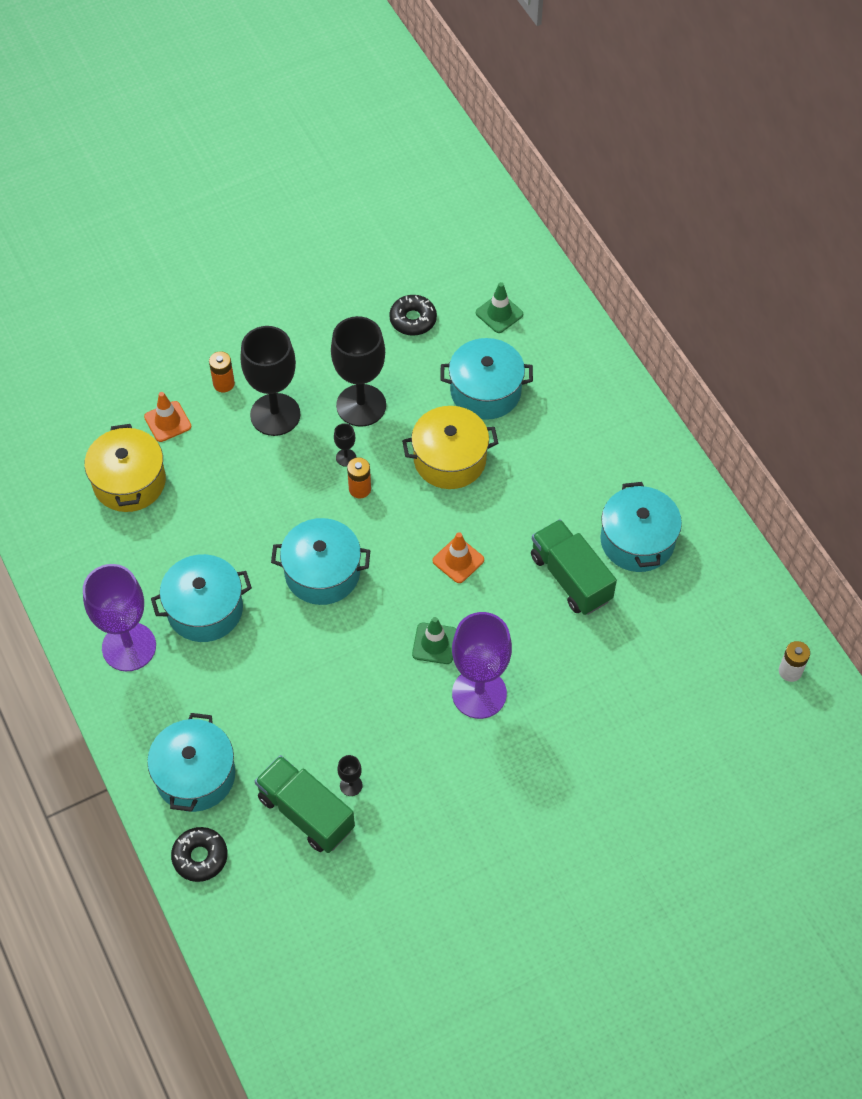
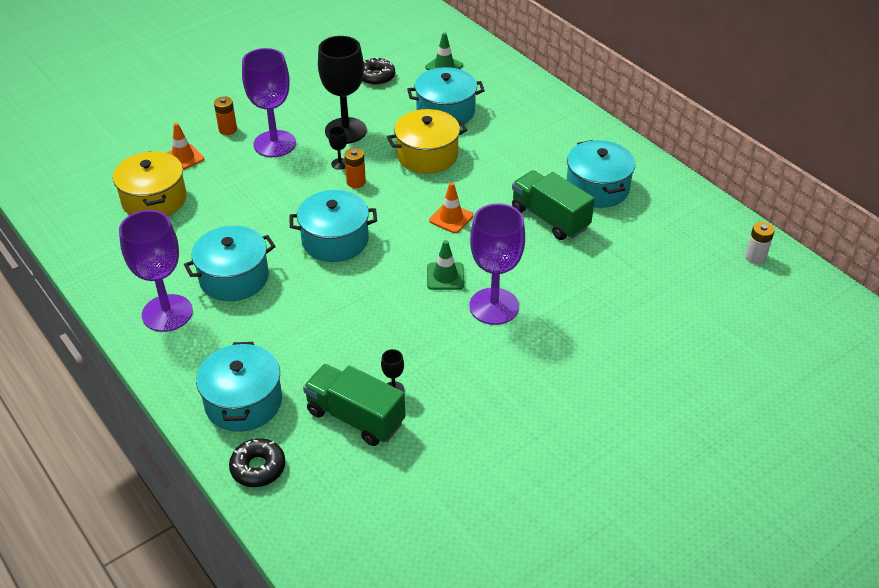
camera: 10 degrees left, 15 degrees down
(275, 414) = (274, 144): black goblet -> purple goblet

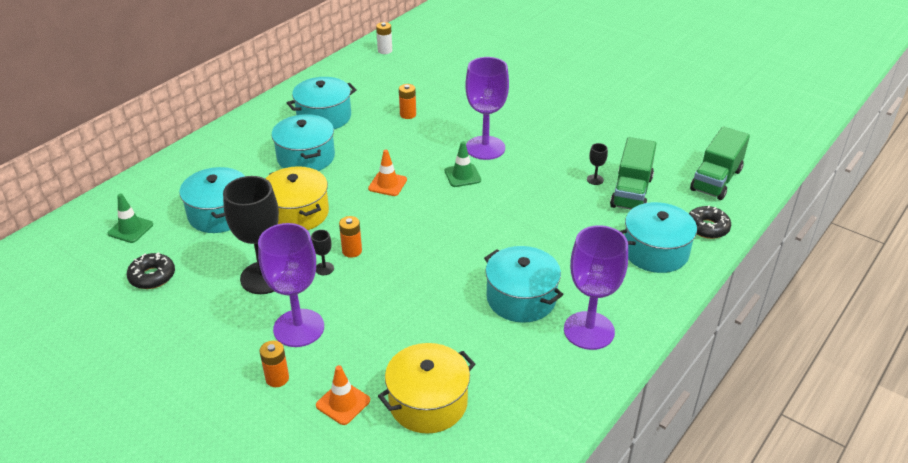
camera: 105 degrees left, 5 degrees down
(335, 240) = (442, 245): turquoise pot -> turquoise pot (306, 157)
(550, 218) = (370, 135): green truck -> green truck (716, 180)
(586, 254) = (408, 114): none -> orange battery

